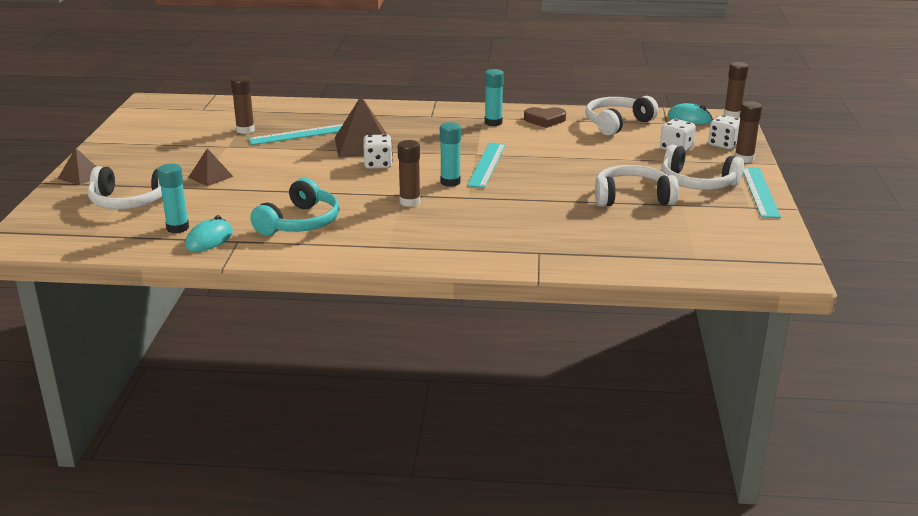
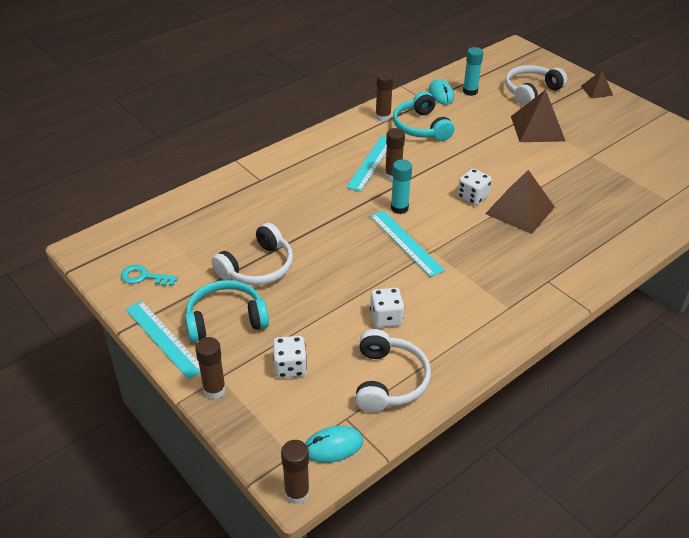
camera: 135 degrees right, 15 degrees up
(210, 177) = (537, 128): brown pyramid -> brown pyramid, size x1.80
(245, 130) = (619, 176): brown glue stick -> brown glue stick (383, 117)
(301, 134) = (579, 195): turquoise ruler -> turquoise ruler (371, 162)
(493, 123) = (487, 304): turquoise glue stick -> none
(545, 120) = (455, 340): brown heart -> none
(697, 183) = (225, 319): white headphones -> turquoise headphones
(724, 144) = (253, 407): white dice -> white dice (386, 318)
(744, 230) = (144, 277): none -> turquoise key

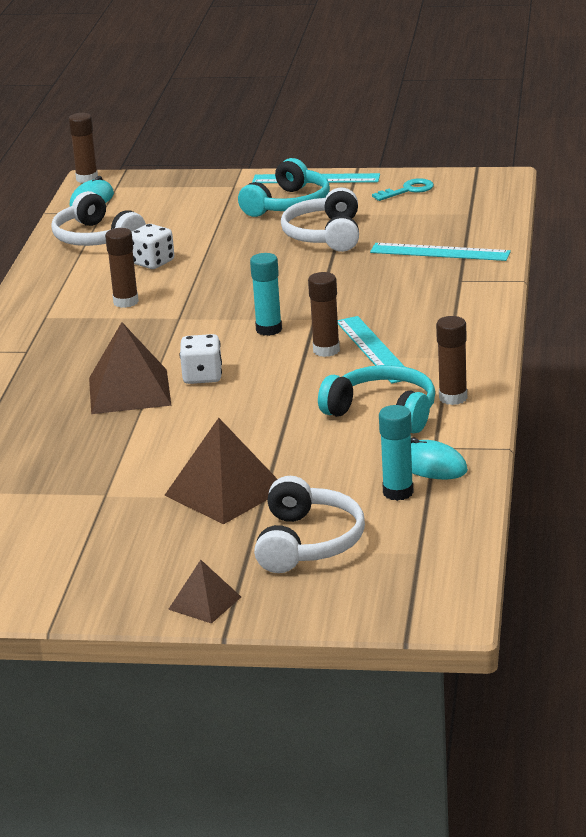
camera: 140 degrees right, 15 degrees down
(214, 390) = (225, 180): brown glue stick -> brown glue stick (126, 302)
(290, 367) = (188, 210): white dice -> none
(406, 242) = (215, 310): turquoise ruler -> turquoise ruler (440, 252)

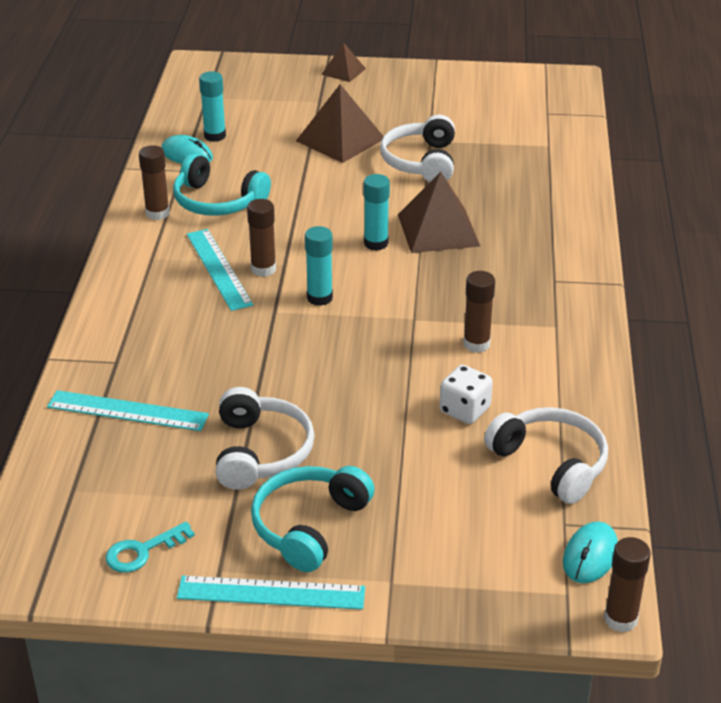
camera: 175 degrees right, 10 degrees up
(202, 376) = (376, 243): white dice -> turquoise glue stick
(308, 542) = (279, 104): white headphones -> white headphones (421, 162)

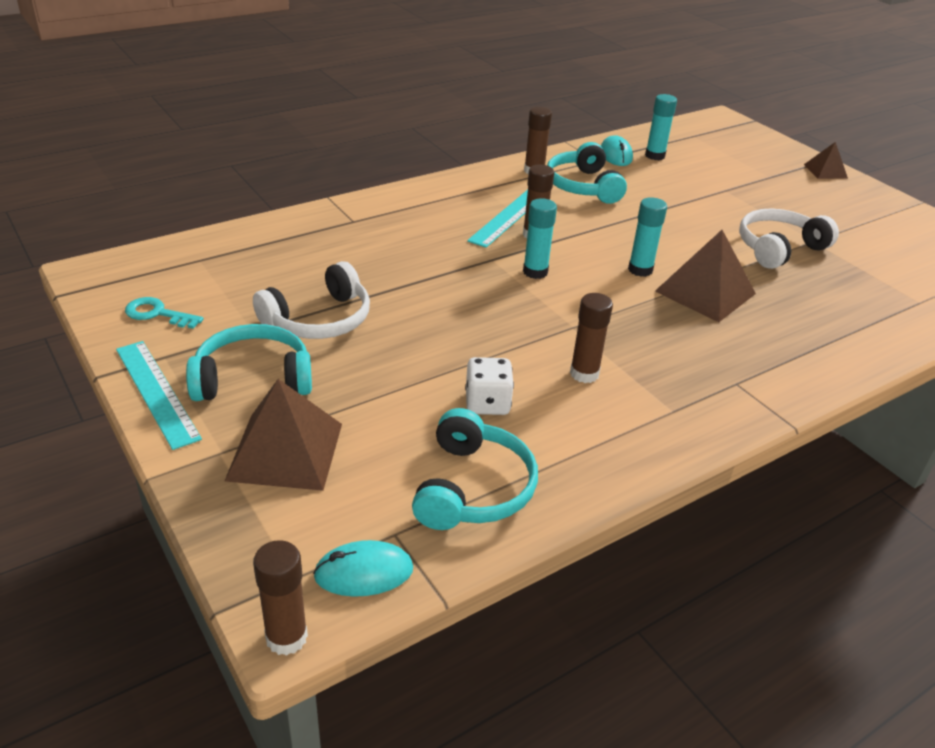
camera: 50 degrees right, 0 degrees up
(127, 411) = (305, 246): turquoise ruler -> none
(340, 139) = (740, 203): brown pyramid -> brown pyramid (285, 451)
(551, 463) = (473, 488): white headphones -> turquoise headphones

